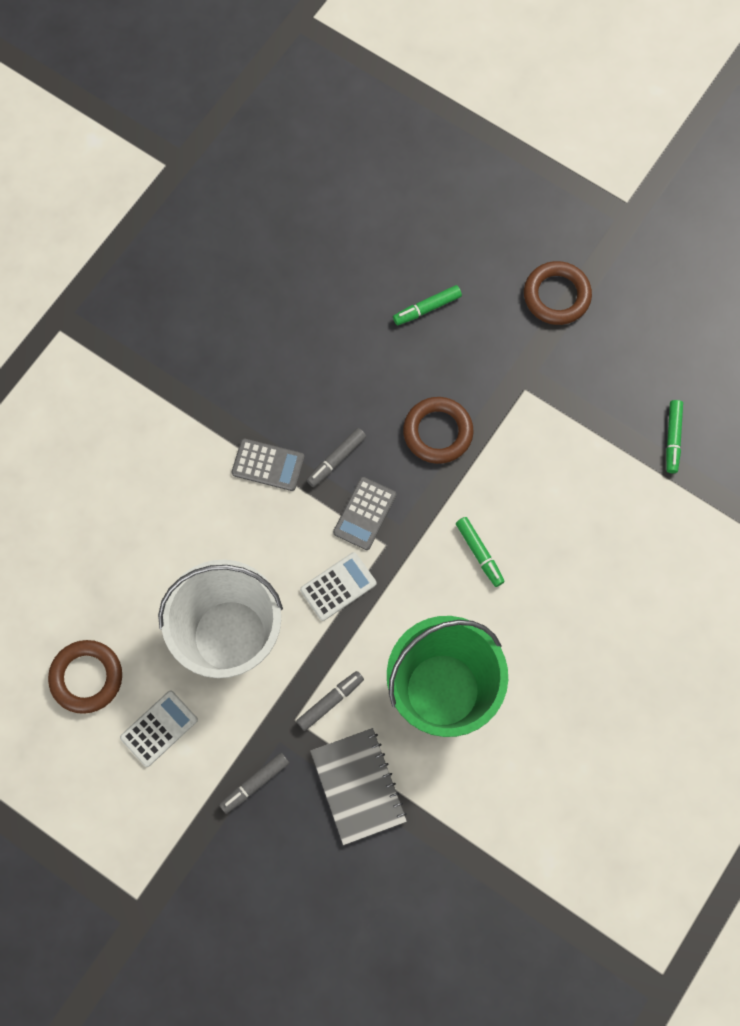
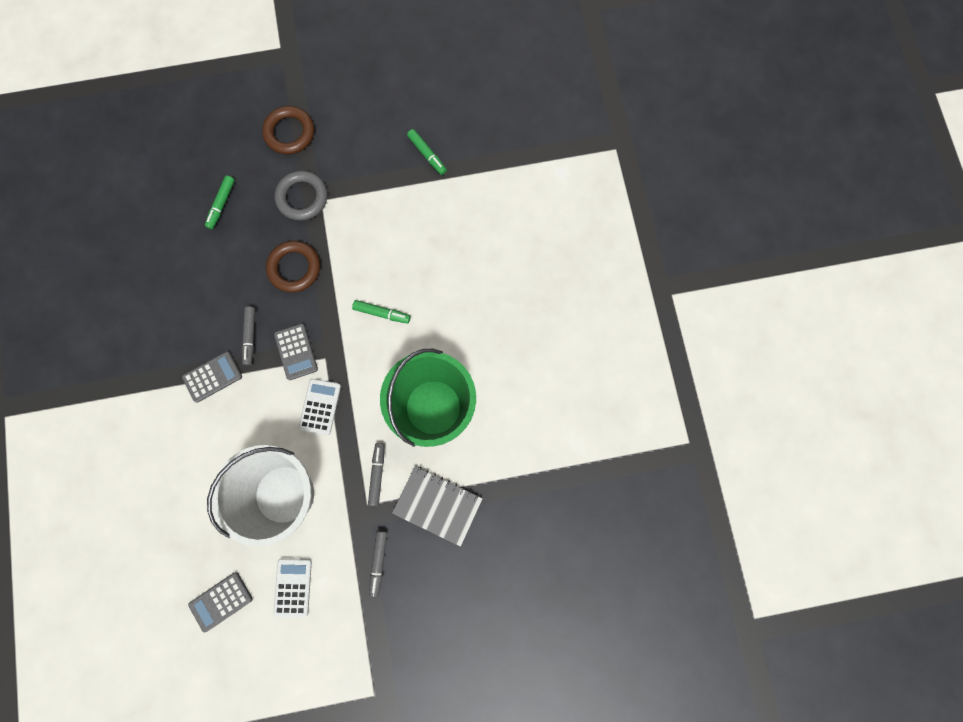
camera: 45 degrees left, 5 degrees up
(86, 677) = (221, 601): brown ring -> grey calculator
(509, 370) = (302, 197): none -> grey ring

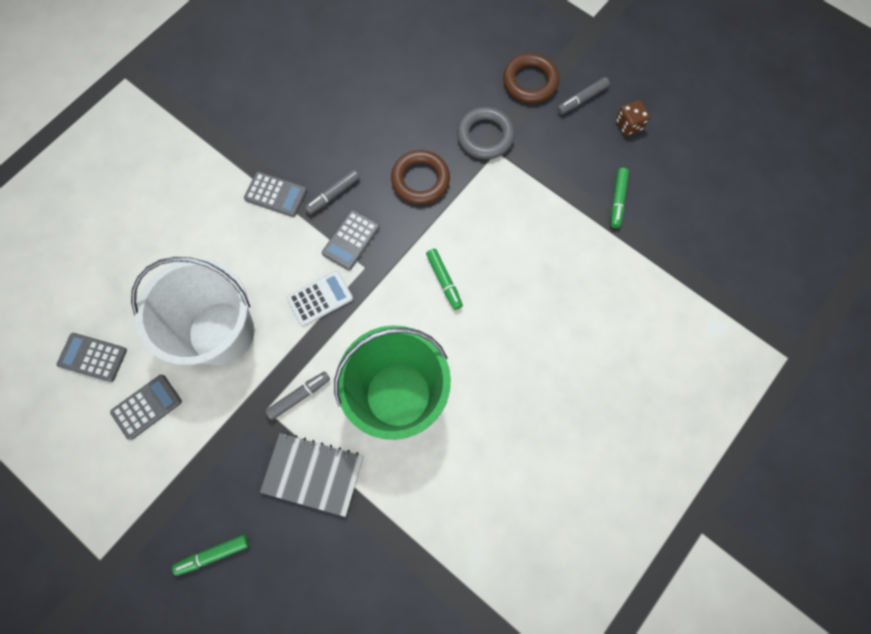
camera: 50 degrees right, 5 degrees down
(221, 204) = (423, 83): green marker -> green marker (213, 554)
(293, 587) = (147, 407): white calculator -> grey calculator
(378, 562) = (222, 463): grey marker -> grey marker (582, 99)
(381, 99) = (628, 125): none -> brown dice
(437, 505) = (313, 474): grey notebook -> grey notebook turned 60 degrees counterclockwise

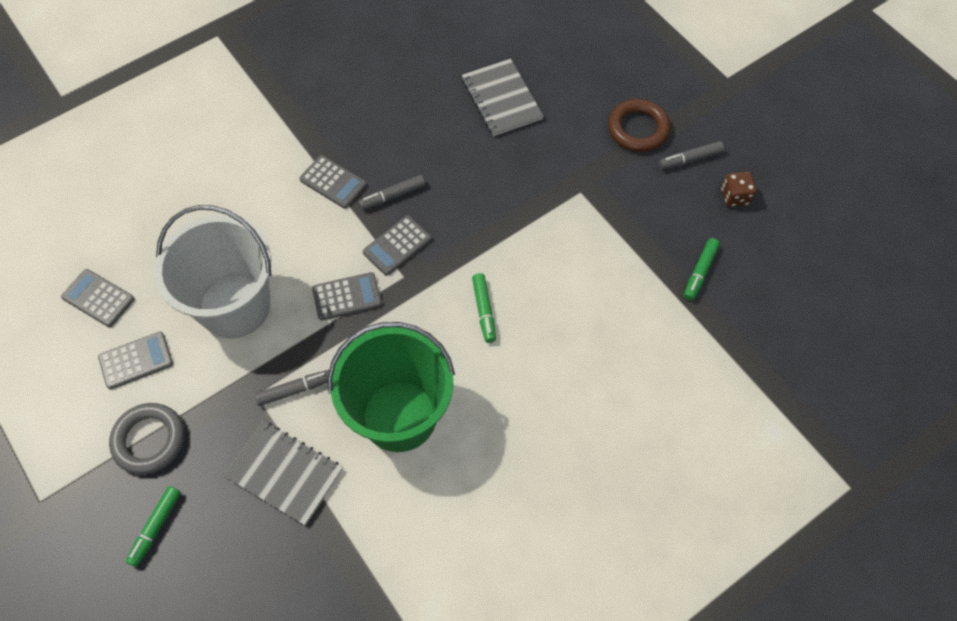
camera: 15 degrees right, 10 degrees down
(213, 554) = (156, 527): green marker -> green marker turned 60 degrees counterclockwise
(320, 298) = (347, 297): white calculator -> grey calculator
(404, 81) = (501, 99): none -> grey notebook
(420, 180) = (489, 202): brown ring -> none
(485, 136) = (572, 173): grey ring -> grey ring (149, 440)

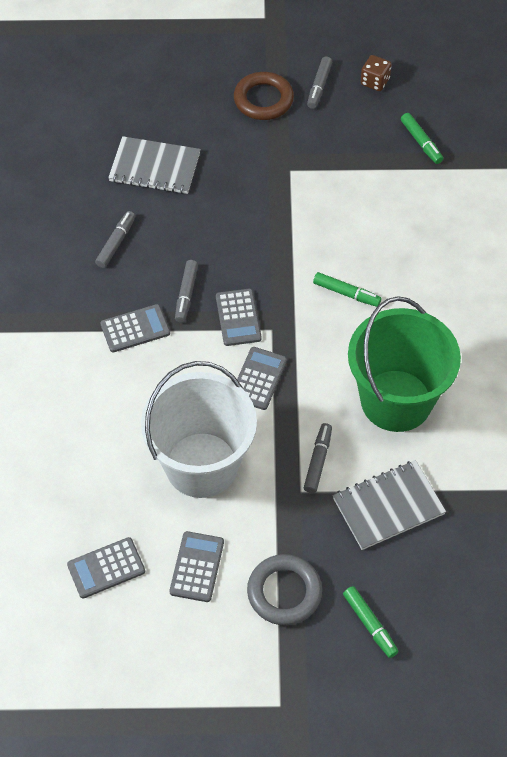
camera: 55 degrees left, 5 degrees down
(406, 120) = (116, 243): none -> grey marker

